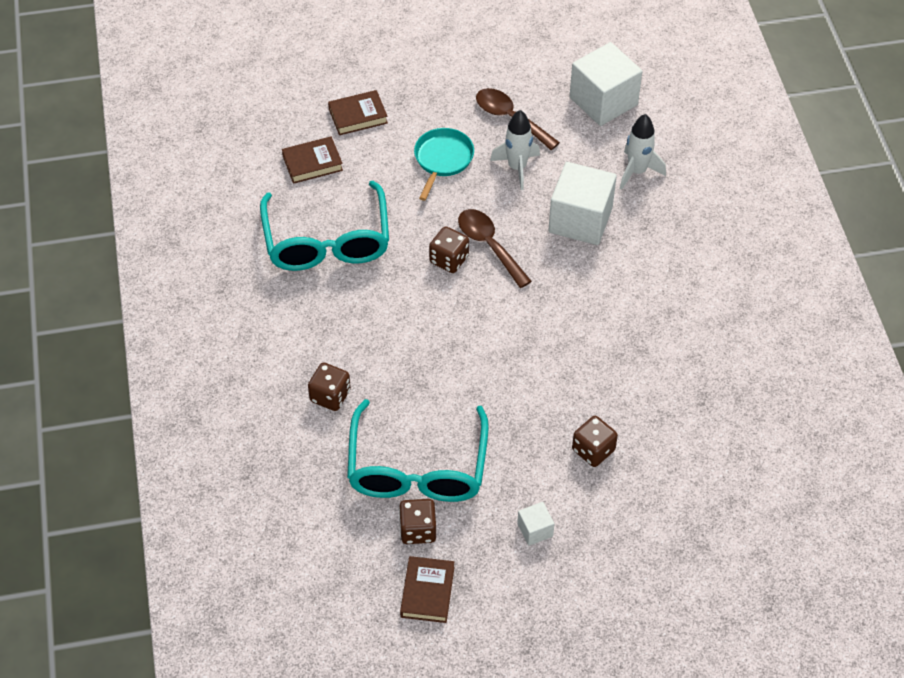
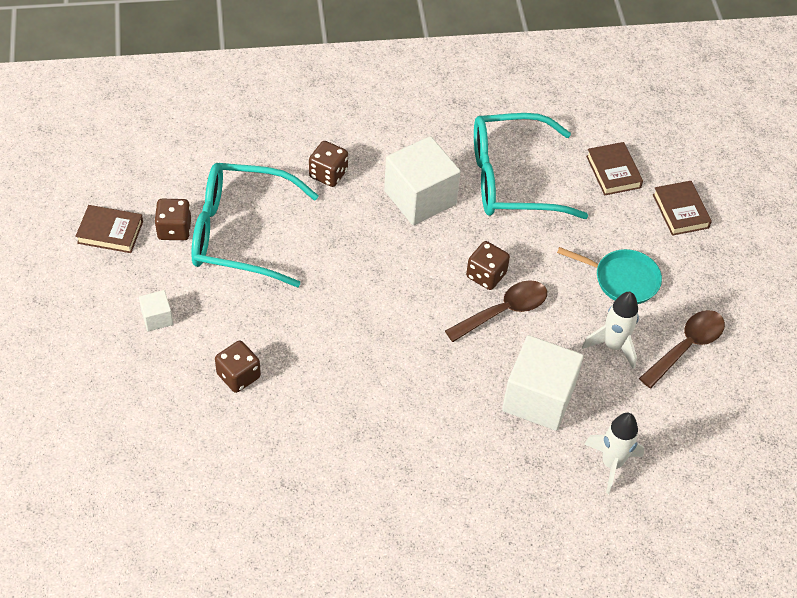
camera: 90 degrees right, 0 degrees up
(603, 101) = (721, 442): white cube -> white cube (420, 197)

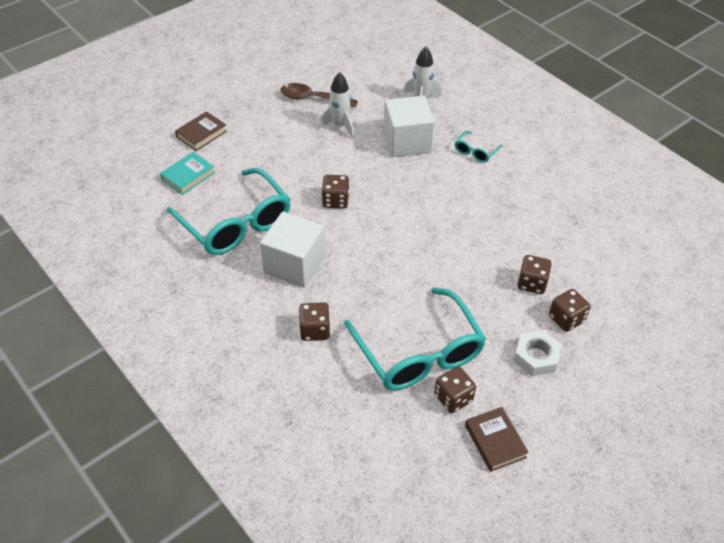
camera: 120 degrees left, 5 degrees down
(157, 318) = (536, 357): white cube -> white nut
(173, 374) = (566, 319): none -> brown dice
(472, 460) = (475, 151): none -> turquoise glasses
(504, 311) = (357, 181): brown spoon -> none
(613, 172) = (188, 176): brown book -> turquoise book
(622, 279) = (284, 140): turquoise pan -> none

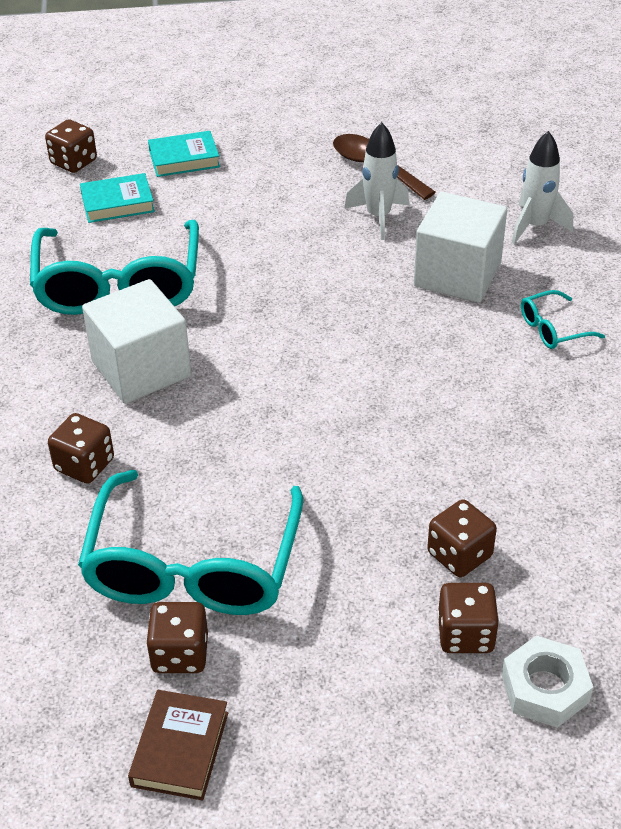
camera: 35 degrees right, 5 degrees down
(201, 134) = (184, 159): brown book -> turquoise book
(335, 201) = (277, 311): brown dice -> brown dice (74, 162)
(536, 357) = (361, 664): white nut -> white nut (545, 688)

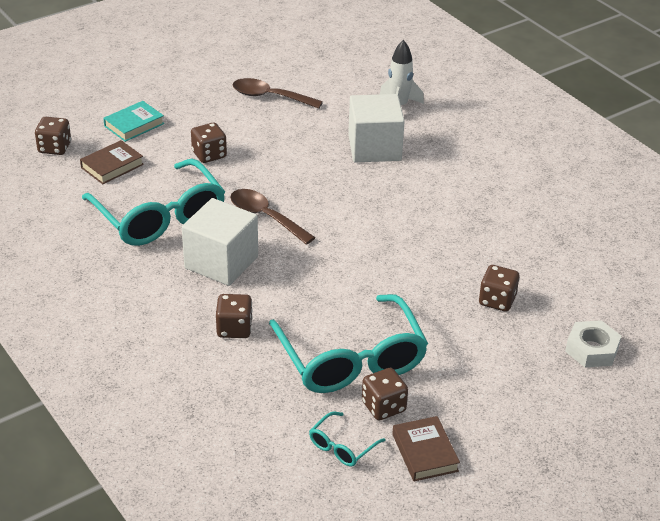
camera: 30 degrees left, 5 degrees down
(117, 203) = (112, 166): turquoise book -> brown book
(243, 325) = (265, 217): none -> brown spoon
(378, 217) = (297, 127): white rocket -> none
(465, 634) = (531, 339): brown dice -> brown dice (209, 155)
(553, 329) = (454, 163): turquoise glasses -> turquoise glasses (342, 446)

